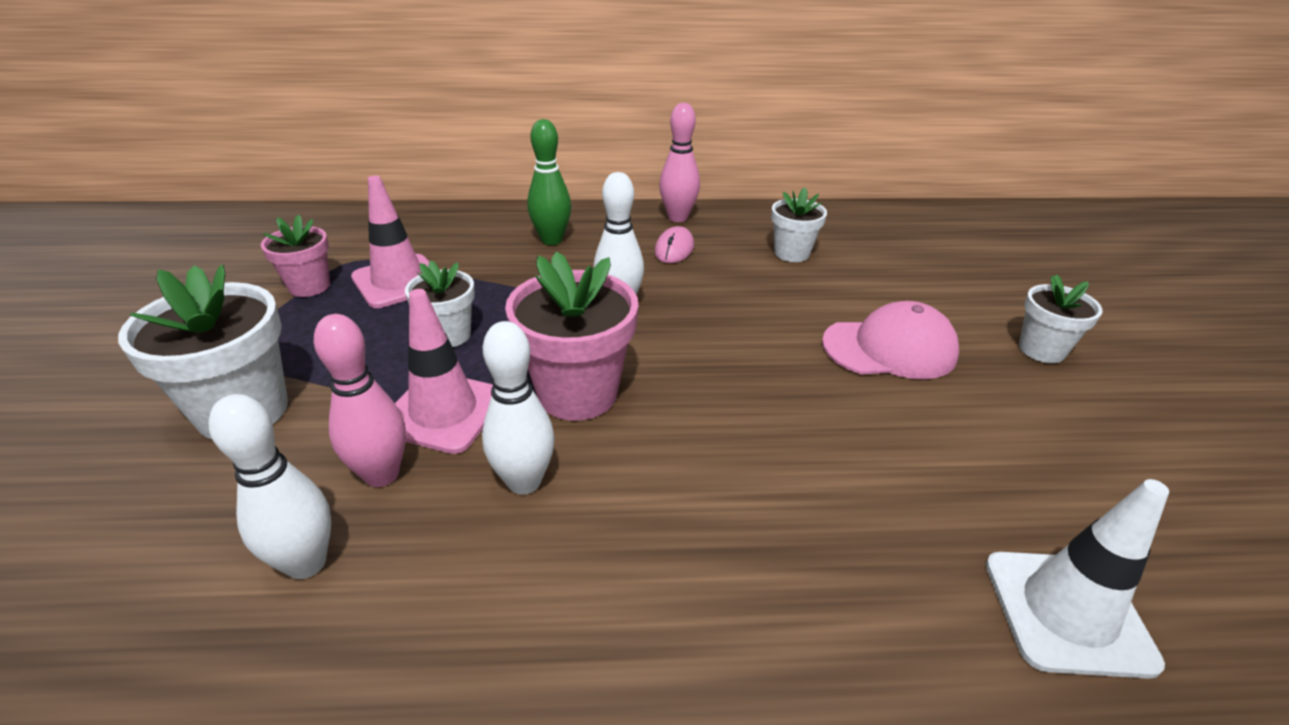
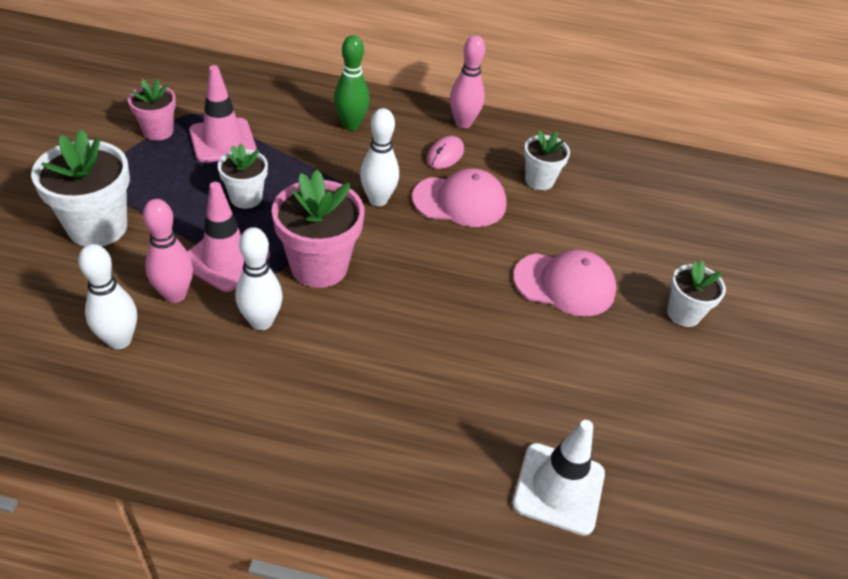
camera: 10 degrees right, 10 degrees up
(716, 289) = (460, 201): none -> pink cap

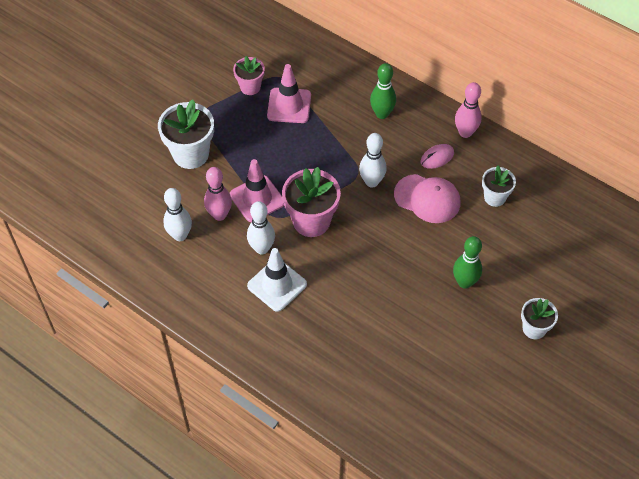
camera: 30 degrees right, 10 degrees up
(246, 198) = (286, 156): white flower pot -> none
(558, 488) = (384, 406): white traffic cone -> white traffic cone (277, 285)
(564, 284) = (464, 282): pink cap -> green bowling pin

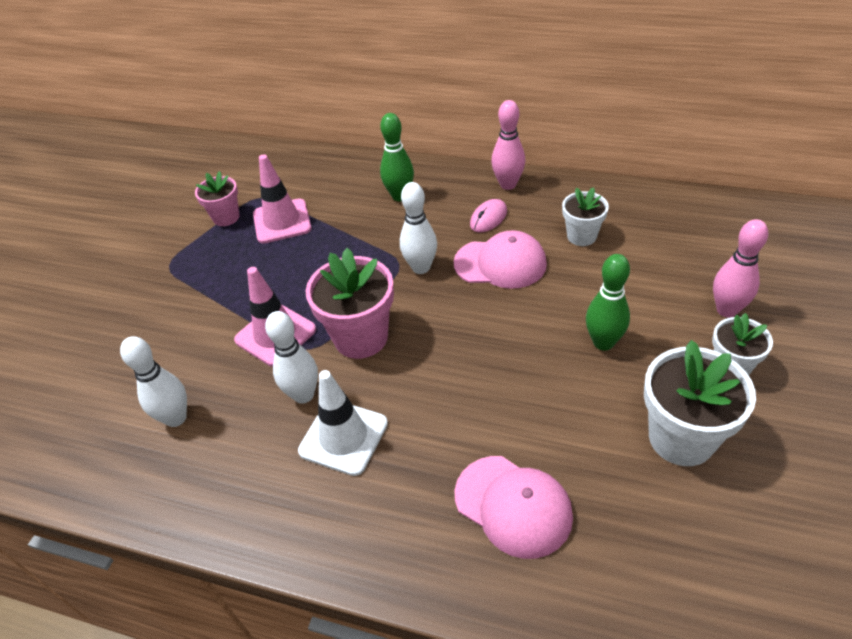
camera: 15 degrees left, 10 degrees down
(191, 154) = (167, 311): white flower pot -> white flower pot (681, 438)
(219, 215) = (228, 372): pink bowling pin -> pink bowling pin (727, 310)
(358, 361) = (513, 505): none -> pink cap

